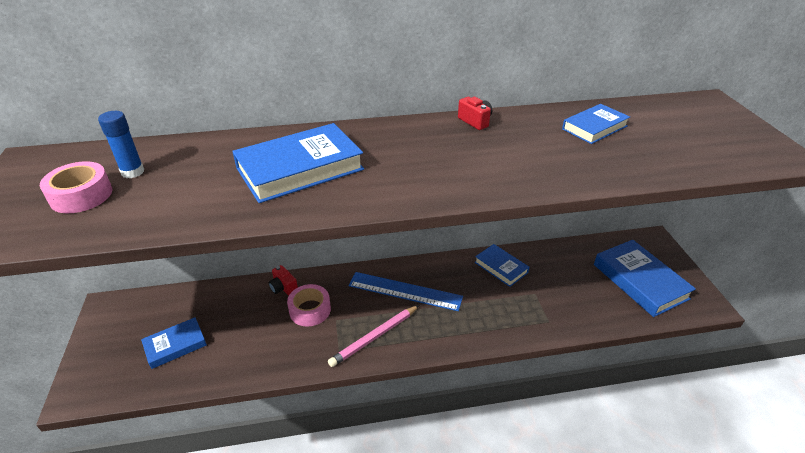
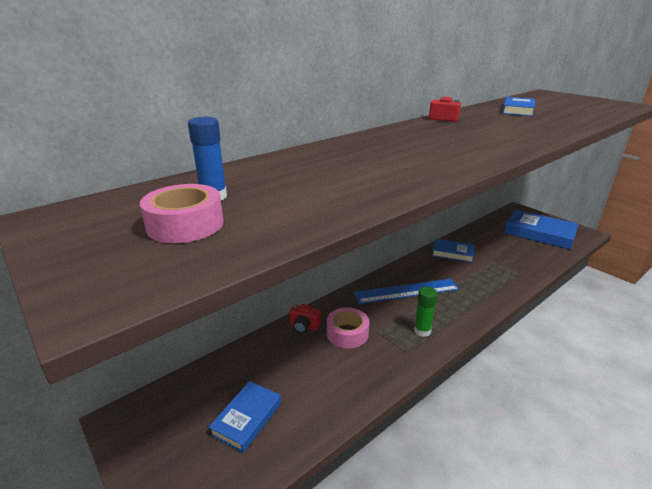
camera: 30 degrees left, 10 degrees down
(300, 169) = (374, 162): blue book -> none
(374, 337) = (422, 331): pink pencil -> green glue stick

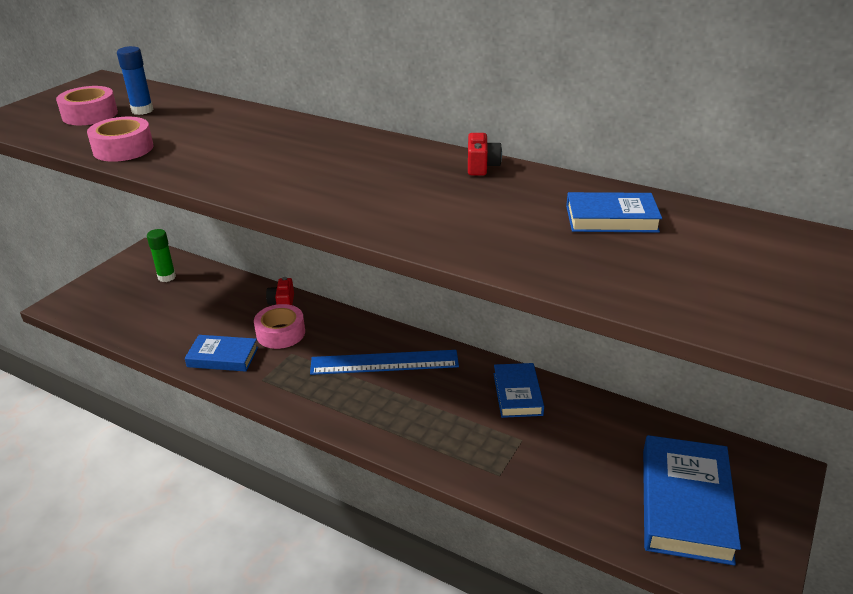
camera: 70 degrees right, 5 degrees up
(247, 418) = (154, 306): blue book -> blue book (223, 357)
(326, 208) = (123, 149): none -> pink tape
(406, 291) = (384, 362): blue ruler -> blue ruler turned 60 degrees counterclockwise
(422, 331) = (305, 386): green glue stick -> green glue stick (166, 277)

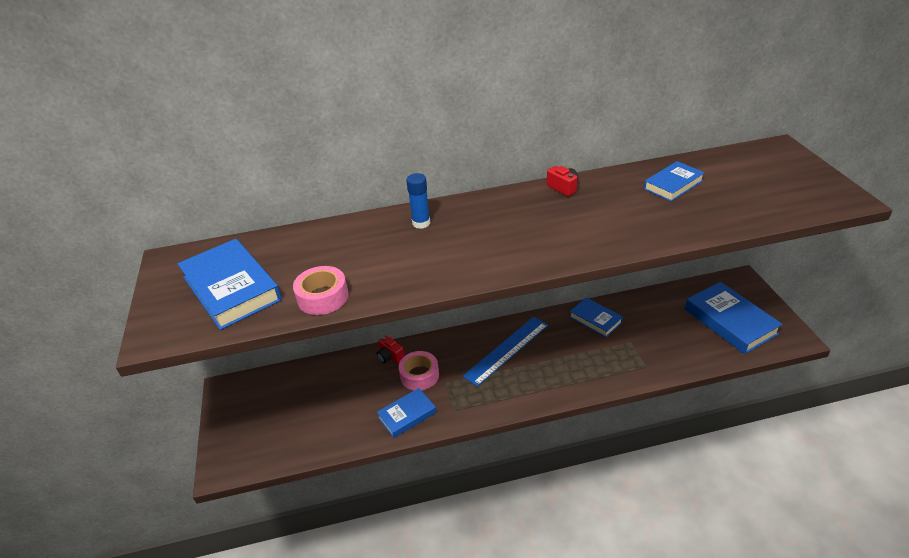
camera: 40 degrees left, 5 degrees up
(90, 115) = (231, 288): pink tape -> blue book
(142, 110) = (268, 263): blue glue stick -> blue glue stick (421, 223)
(166, 277) = (276, 393): green glue stick -> none

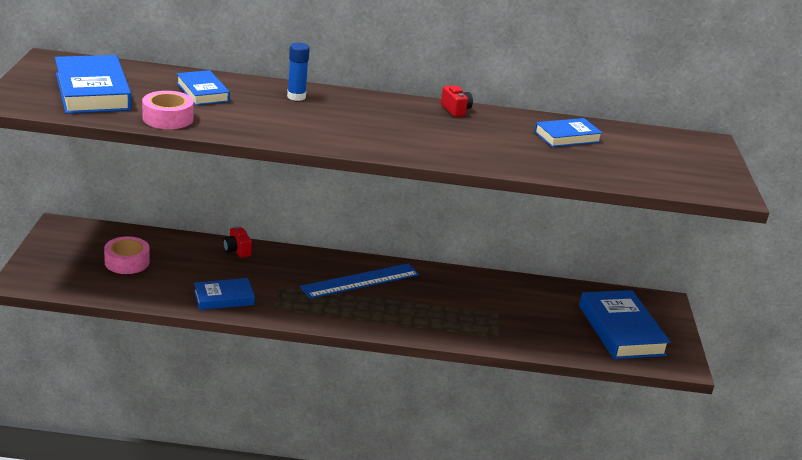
camera: 10 degrees right, 10 degrees down
(419, 375) = (257, 273): pink tape -> pink tape (127, 262)
(595, 320) = (474, 286): blue book -> blue book (202, 92)

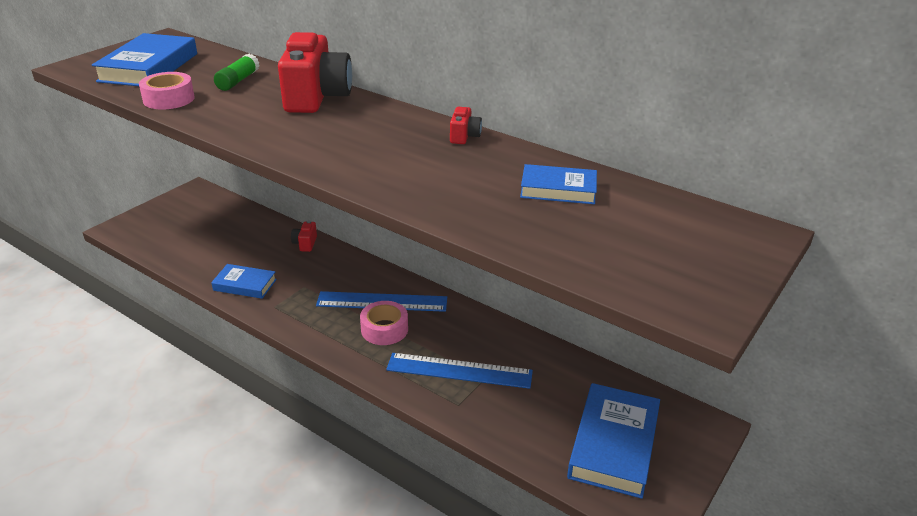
camera: 35 degrees right, 5 degrees up
(127, 262) = (208, 232): pink tape -> pink tape (384, 329)
(202, 92) = (238, 81): blue book -> green glue stick
(296, 97) = (316, 97): blue glue stick -> red camera
(474, 314) = (459, 371): none -> blue ruler

